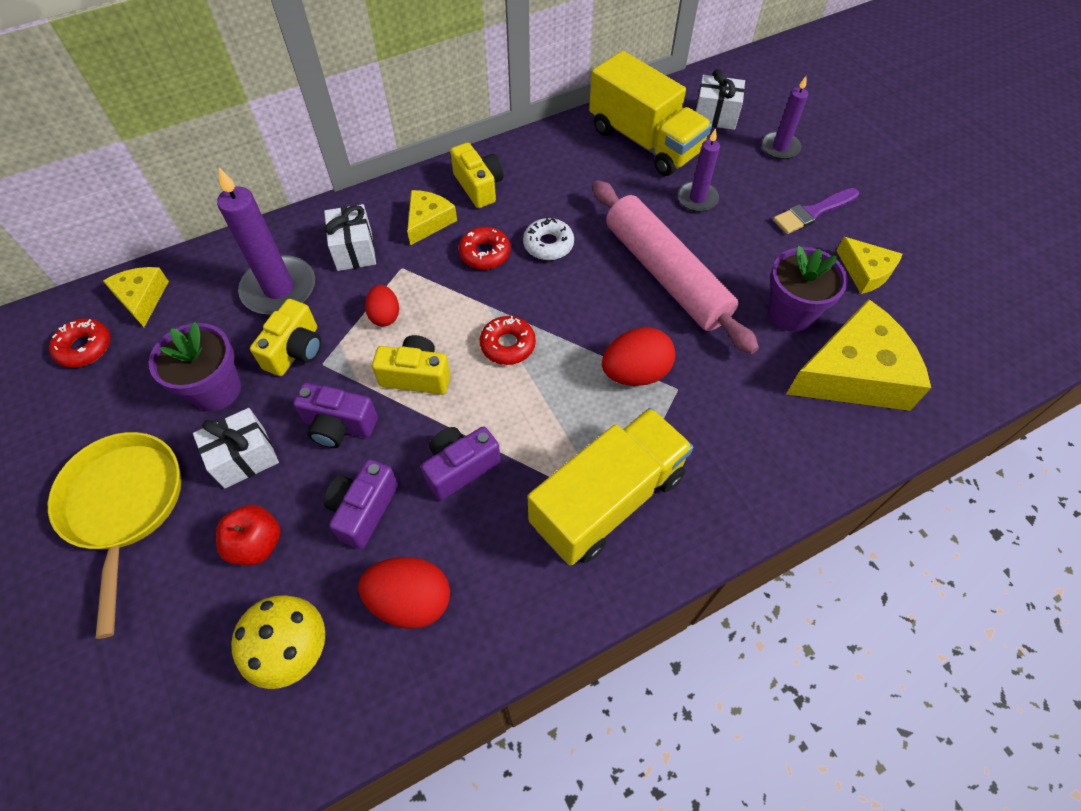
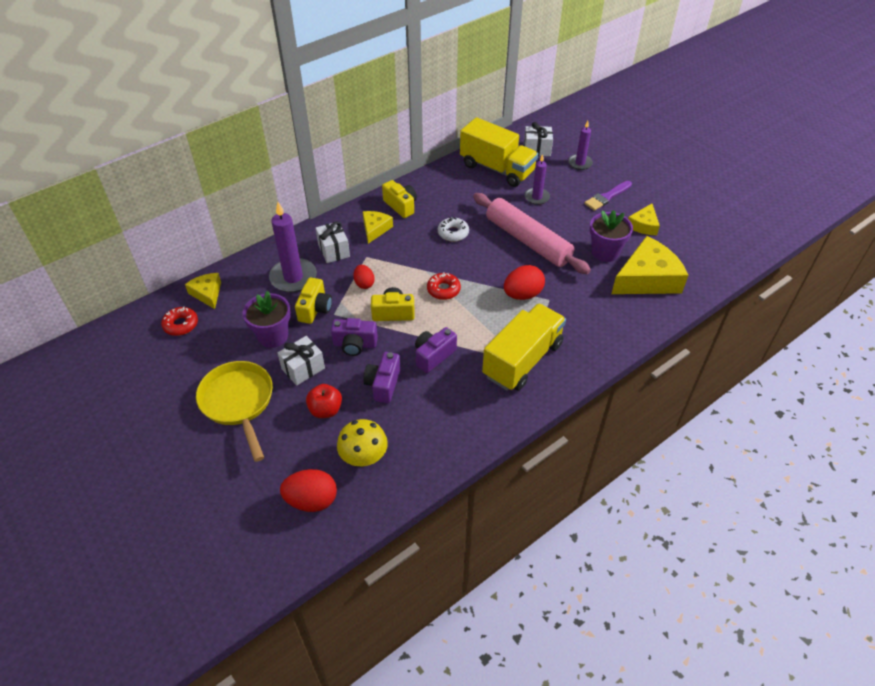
camera: 10 degrees left, 10 degrees down
(411, 600) = (424, 424): red egg -> red egg (312, 500)
(485, 253) = (415, 242): red donut -> none
(865, 272) = (643, 225): yellow cheese -> yellow cheese turned 75 degrees clockwise

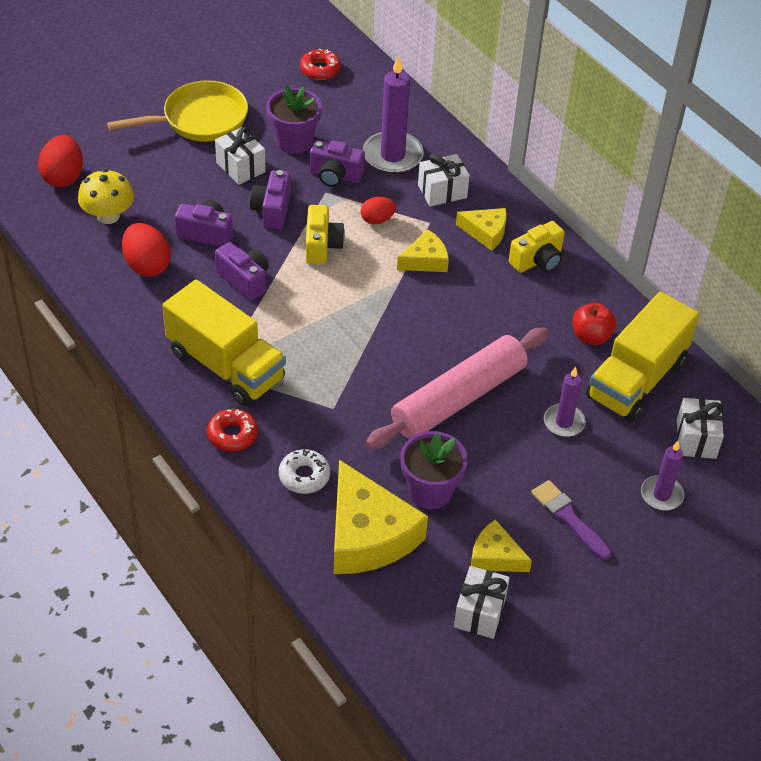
camera: 90 degrees right, 0 degrees up
(207, 293) = (369, 86): yellow cheese -> yellow cheese (425, 260)
(315, 309) = (335, 175): yellow camera -> purple camera
(325, 410) = (177, 186): red apple -> red apple (591, 336)
(443, 290) = (360, 296): red donut -> red donut (232, 435)
(453, 233) = (477, 314): white donut -> white donut (304, 476)
(522, 294) = (345, 379): red egg -> red egg (147, 265)
(684, 231) = (479, 612): none -> white gift

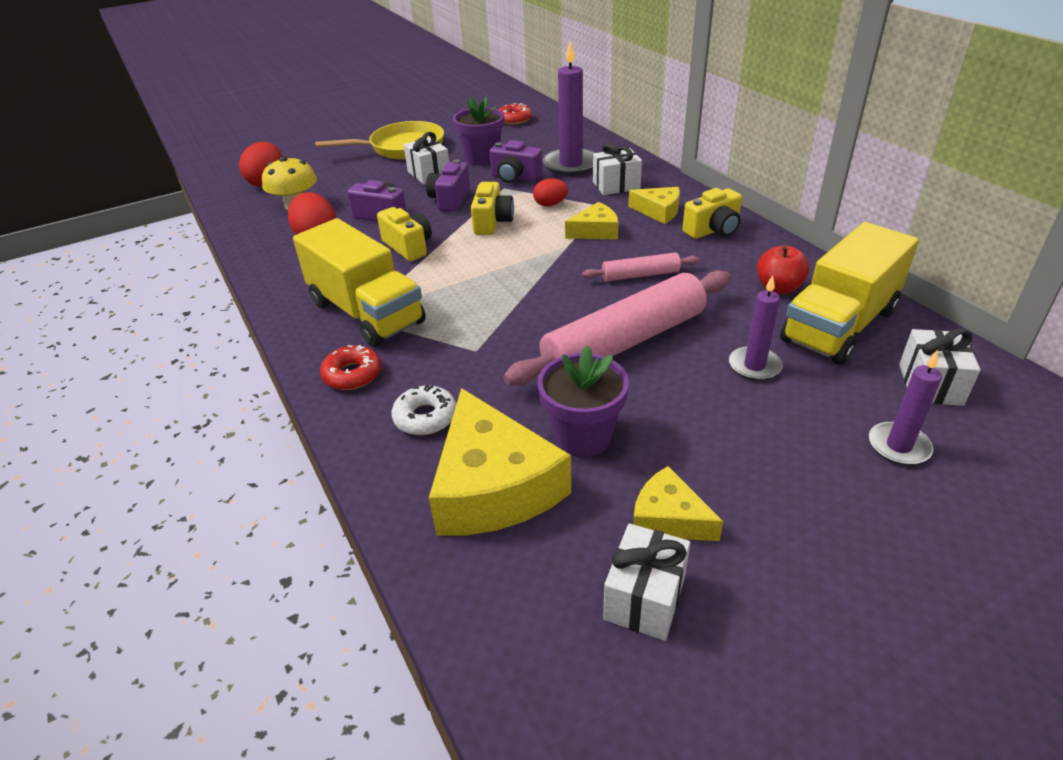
camera: 10 degrees right, 10 degrees down
(244, 280) = (408, 247): purple camera -> yellow camera
(470, 320) = (640, 275): none -> pink rolling pin
(568, 518) = (771, 471): purple brush -> none

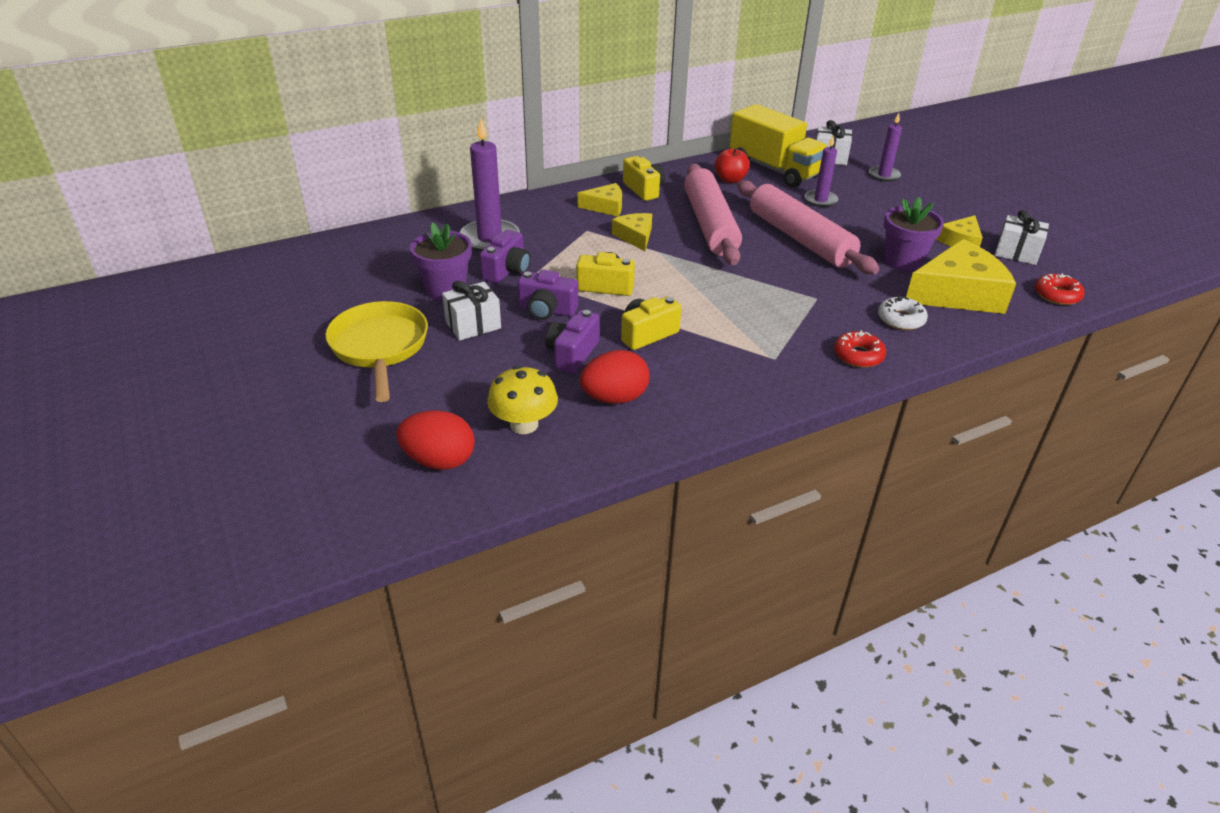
camera: 90 degrees left, 0 degrees up
(366, 313) = (767, 354): yellow truck -> none
(514, 119) = (337, 265): red donut -> red donut (1057, 295)
(550, 204) = (576, 254): red egg -> none
(616, 185) = (548, 220): white gift -> none
(640, 275) = (710, 224): pink rolling pin -> pink rolling pin, size x2.08
(658, 211) = (605, 207): yellow cheese -> yellow cheese turned 60 degrees clockwise

